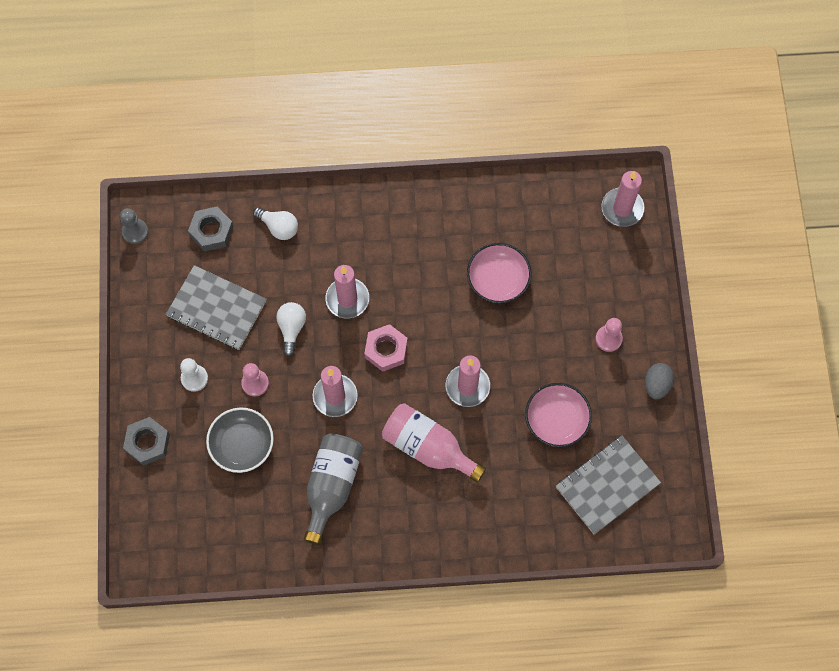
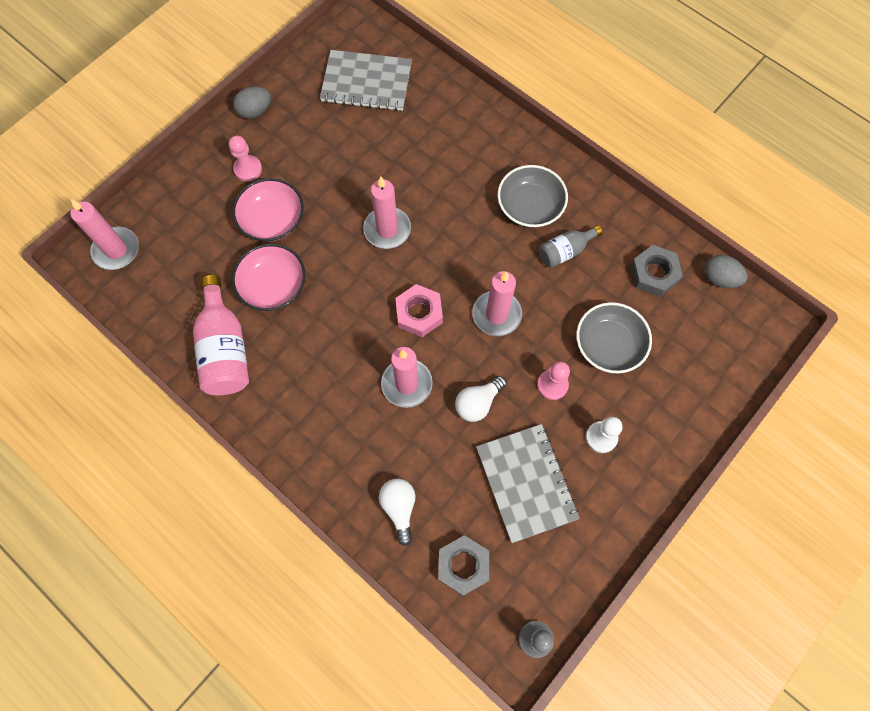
camera: 135 degrees left, 0 degrees up
(147, 443) = (689, 418): grey nut -> grey nut (654, 274)
(206, 567) = (719, 278): none -> grey egg
(332, 486) = (565, 251): grey bottle -> grey bottle, size x0.57
(388, 498) = (530, 206): none -> grey bowl
(428, 447) = (463, 214): pink bottle -> pink bottle (225, 349)
(556, 420) = (351, 150): pink bowl -> pink bowl (272, 220)

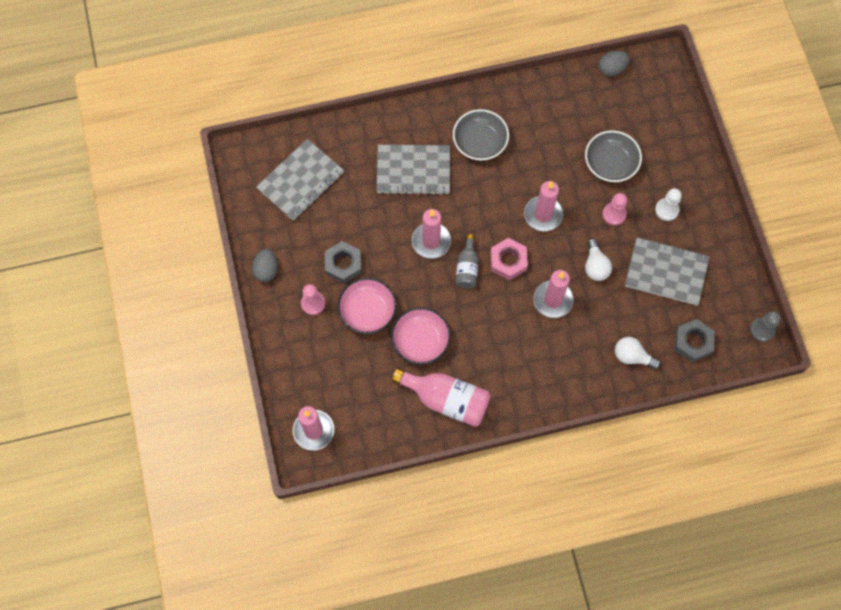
camera: 55 degrees left, 0 degrees up
(451, 167) = (413, 170): none -> grey notebook
(565, 251) = (528, 144): grey bottle -> grey bottle (467, 268)
(654, 274) = (581, 103): grey nut -> grey nut (343, 264)

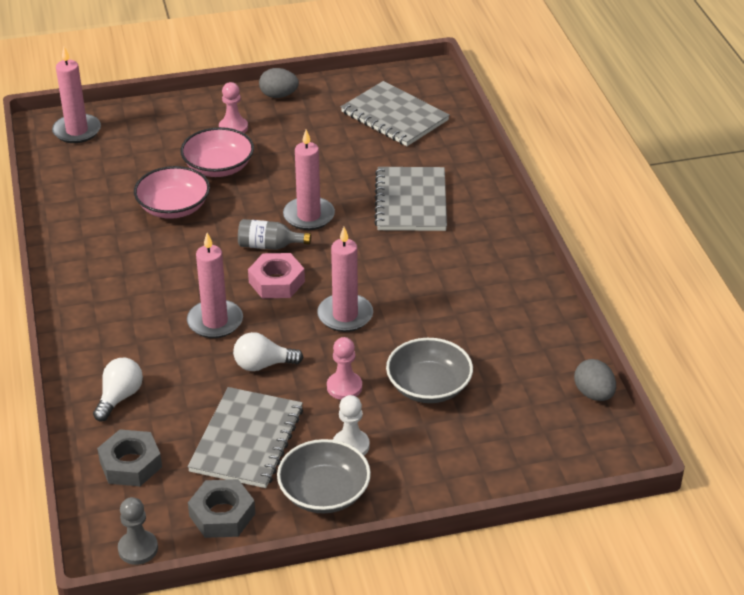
camera: 90 degrees right, 30 degrees down
(343, 264) = (282, 149): grey nut -> grey nut (222, 515)
(446, 400) = (92, 228): pink bottle -> none
(480, 142) = (456, 258): grey bowl -> grey bowl (324, 493)

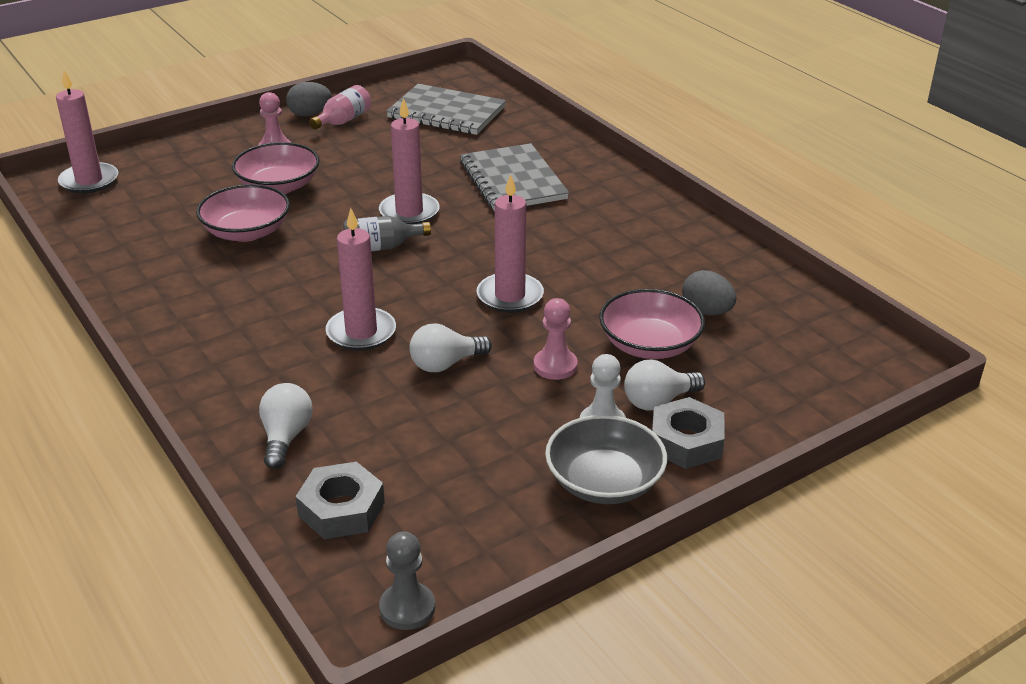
camera: 20 degrees left, 5 degrees down
(222, 515) = (494, 538): grey nut -> grey nut (686, 441)
(247, 440) = (474, 447): grey notebook -> none
(276, 282) = (411, 279): pink nut -> none
(303, 108) = (343, 121): none -> pink bottle
(405, 437) = (658, 401): none -> white light bulb
(428, 386) = (649, 345): grey bowl -> pink bowl
(593, 394) = (828, 314): grey egg -> grey egg (706, 311)

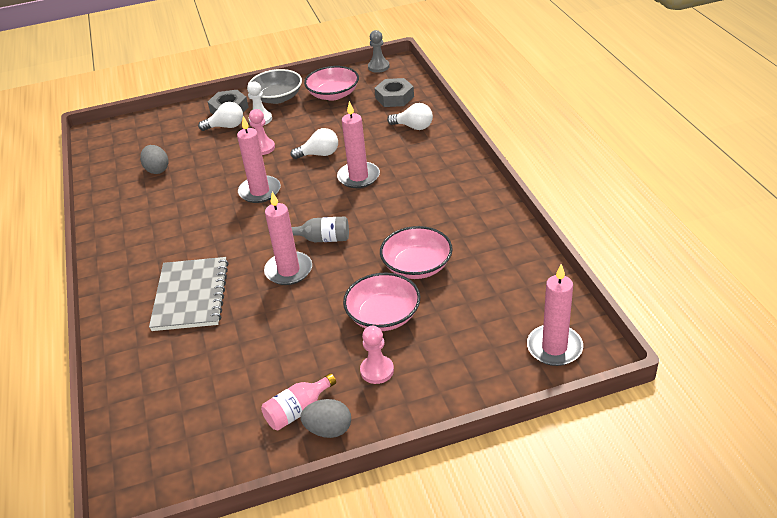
camera: 160 degrees left, 5 degrees up
(285, 437) = (413, 127): white light bulb -> white light bulb turned 90 degrees counterclockwise
(446, 112) = (189, 408): grey notebook -> none
(649, 345) = (205, 154): pink bowl -> pink bowl (333, 94)

